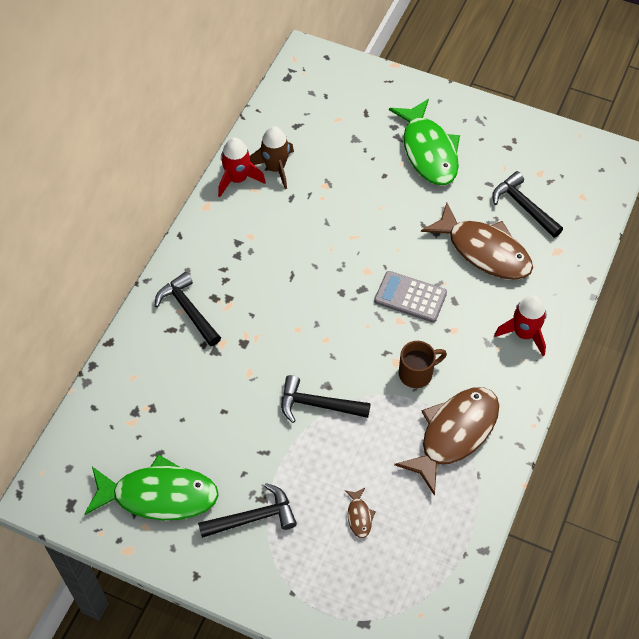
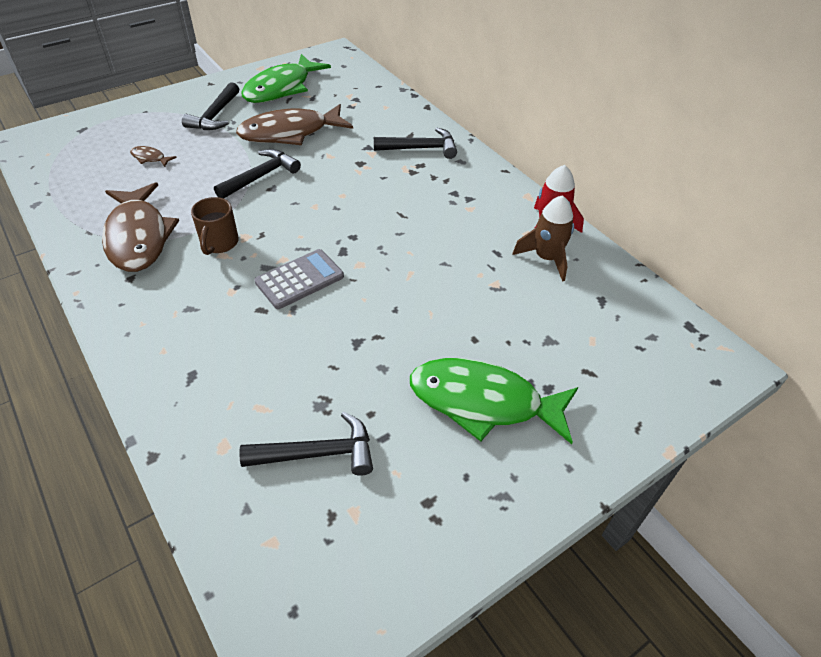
camera: 120 degrees right, 10 degrees down
(484, 251) = (294, 371): brown fish -> brown fish (290, 133)
(524, 334) = (165, 343): red rocket -> none

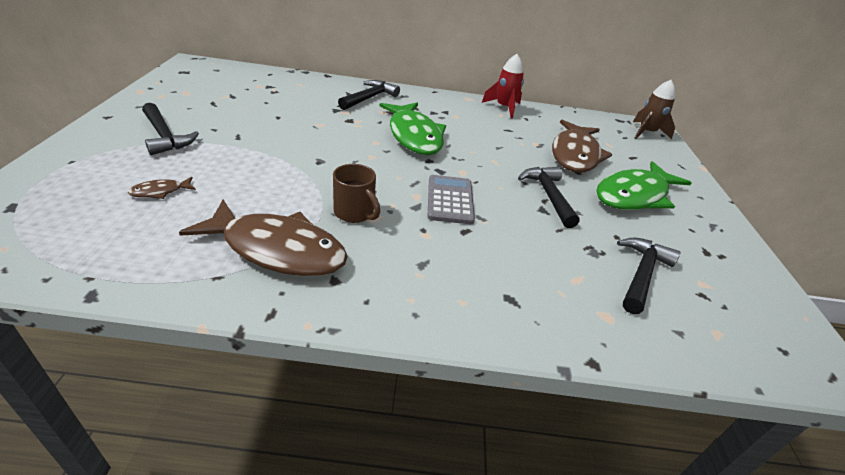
camera: 55 degrees left, 10 degrees down
(261, 176) = (296, 158): black hammer -> black hammer (548, 195)
(281, 88) = (191, 98): green fish -> green fish (414, 136)
(290, 133) = (261, 123): brown fish -> brown fish (575, 155)
(546, 258) = (530, 121): brown rocket -> brown rocket (646, 133)

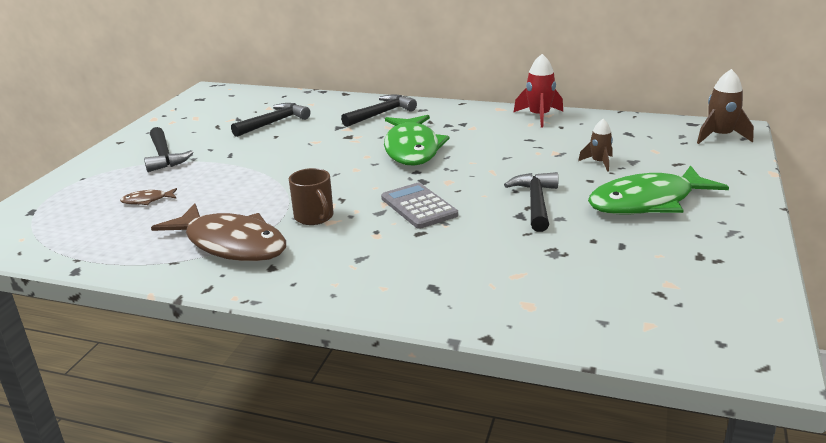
camera: 20 degrees right, 10 degrees down
(450, 200) = (419, 207): grey calculator -> grey calculator turned 45 degrees counterclockwise
(575, 155) = (599, 162): brown fish -> brown rocket
(641, 274) = (597, 273): black hammer -> black hammer (274, 122)

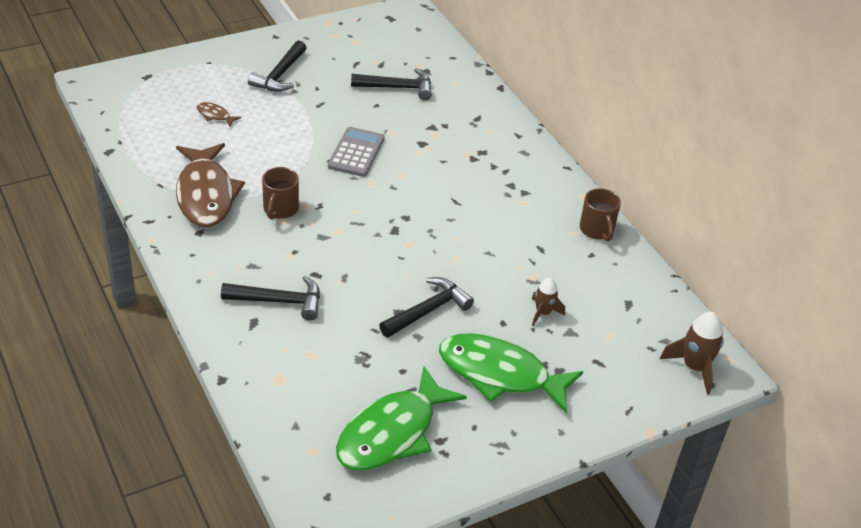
camera: 40 degrees right, 15 degrees up
(381, 114) = (486, 134): black hammer -> black hammer (279, 301)
(412, 149) = (441, 192): green fish -> green fish (392, 433)
(419, 207) = (352, 251): grey calculator -> grey calculator (356, 153)
(539, 116) = (597, 230): red rocket -> brown mug

